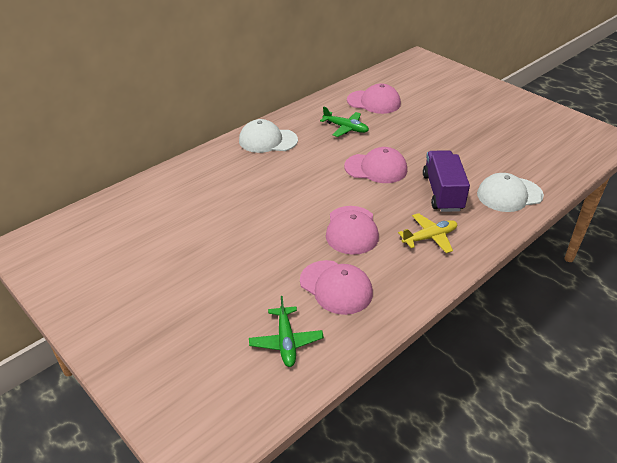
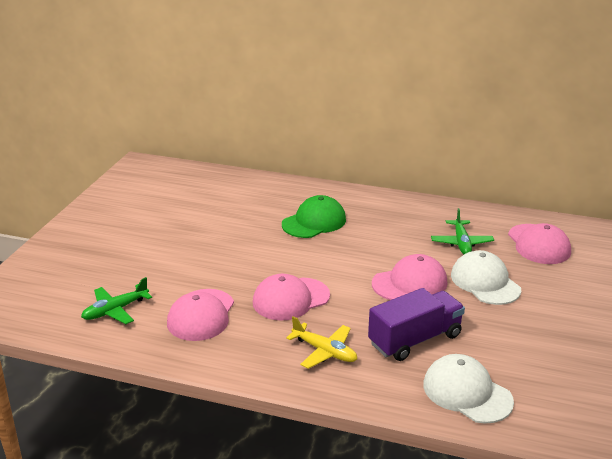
camera: 60 degrees right, 10 degrees down
(252, 179) = (314, 222): none -> green cap
(267, 140) = (383, 209): white cap -> white cap (485, 282)
(376, 168) = (410, 283): pink cap -> pink cap turned 90 degrees counterclockwise

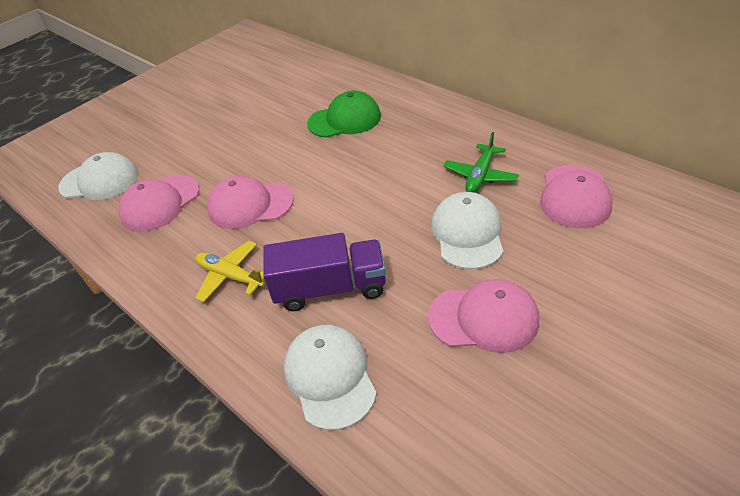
camera: 30 degrees right, 15 degrees up
(115, 310) = (99, 181): green plane -> white cap
(324, 351) = (230, 276): yellow plane -> yellow plane turned 150 degrees clockwise
(410, 283) = (382, 214): pink cap -> pink cap (484, 318)

